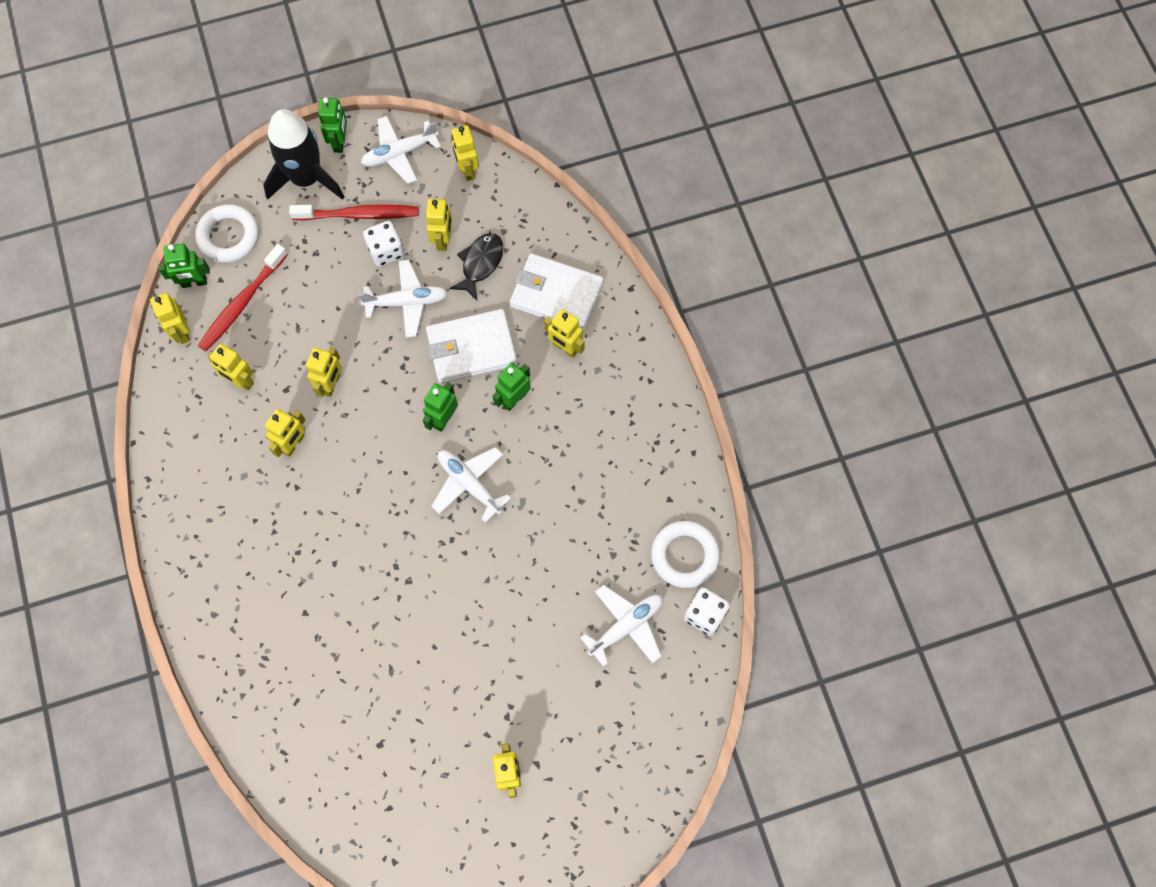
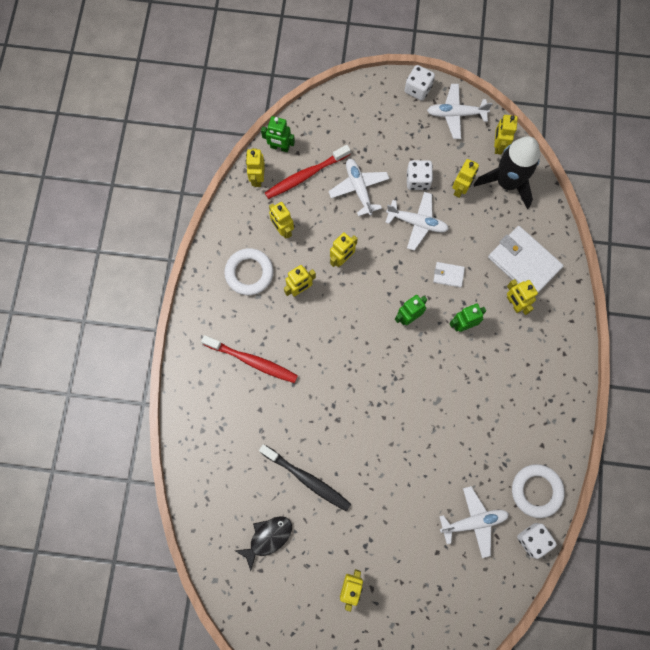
camera: 25 degrees right, 5 degrees up
(229, 236) = (315, 124): white ring -> white ring (249, 273)
(306, 178) = (384, 106): black rocket -> black rocket (507, 182)
(340, 142) = (418, 89): green robot -> white dice
(359, 215) = (410, 146): red toothbrush -> red toothbrush (252, 361)
(400, 670) = (307, 479): none -> black toothbrush
(469, 484) = (407, 371): white plane -> white plane (359, 188)
(471, 348) = (448, 275): white wallet -> white wallet, size x0.47
(480, 264) = (479, 217): black fish -> black fish (268, 538)

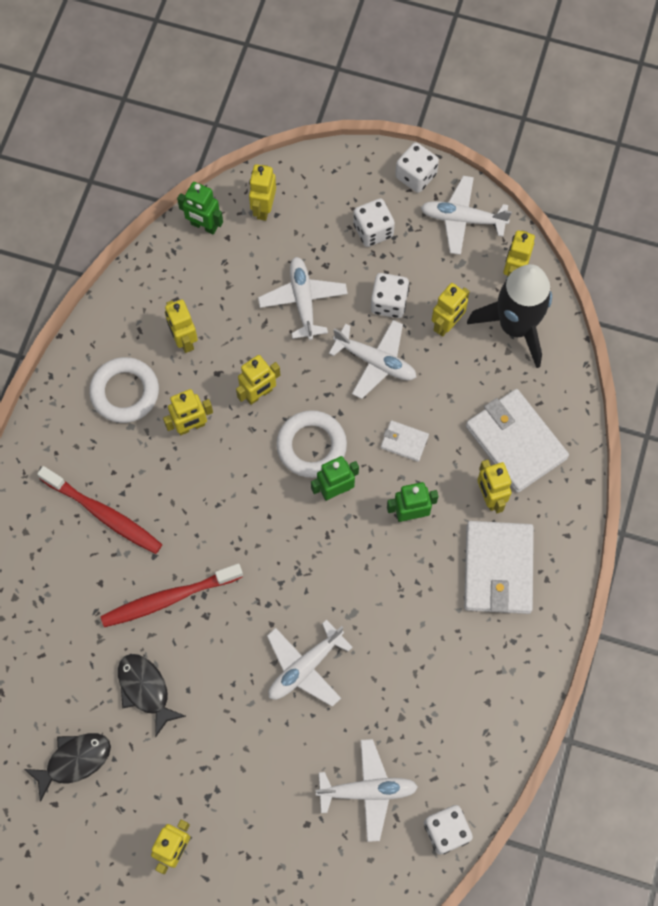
camera: 10 degrees right, 5 degrees down
(257, 178) = (164, 264): yellow robot -> yellow robot (263, 208)
(305, 175) = (232, 270): red toothbrush -> red toothbrush (169, 598)
(307, 479) = (145, 690): black toothbrush -> black fish
(396, 132) = (373, 230): none -> white dice
(413, 443) = (305, 667): none -> white plane
(530, 352) = (498, 569): none -> white wallet
(536, 491) = (466, 764): white ring -> white ring (311, 446)

